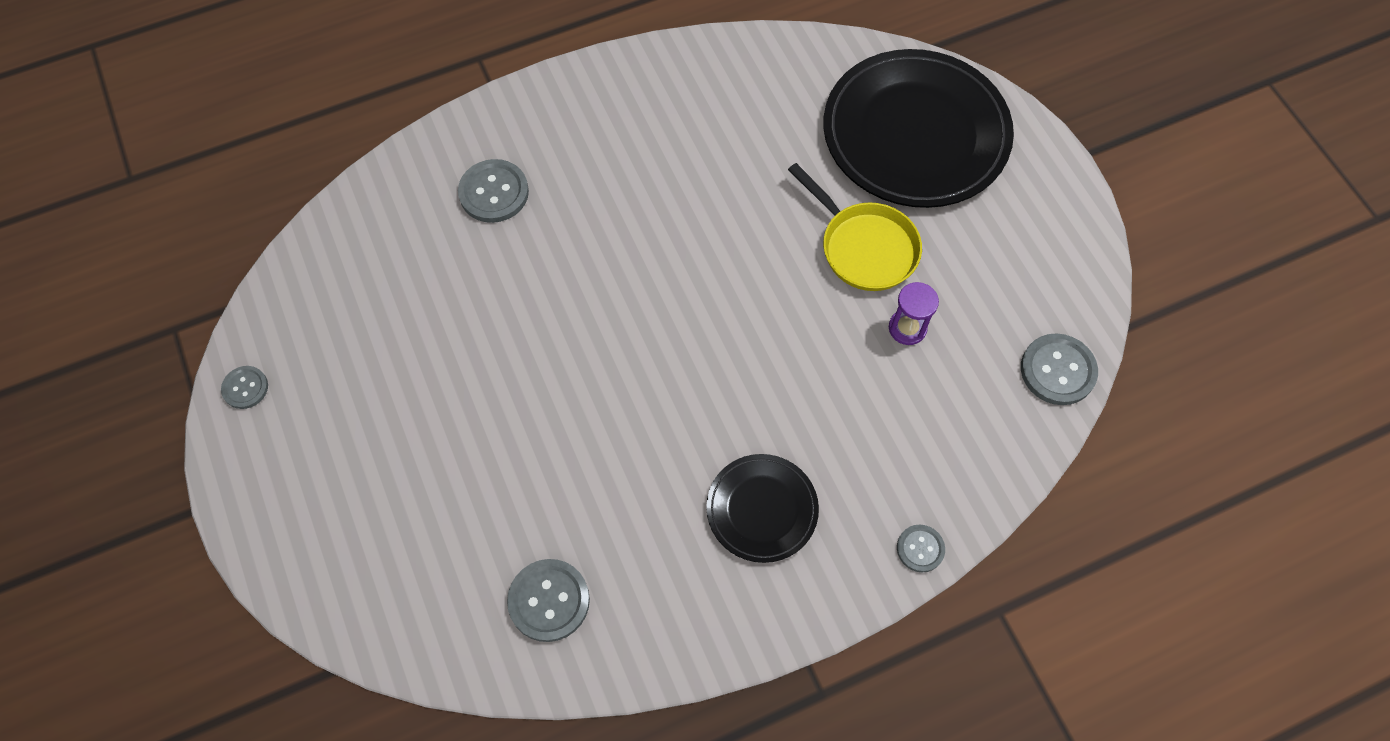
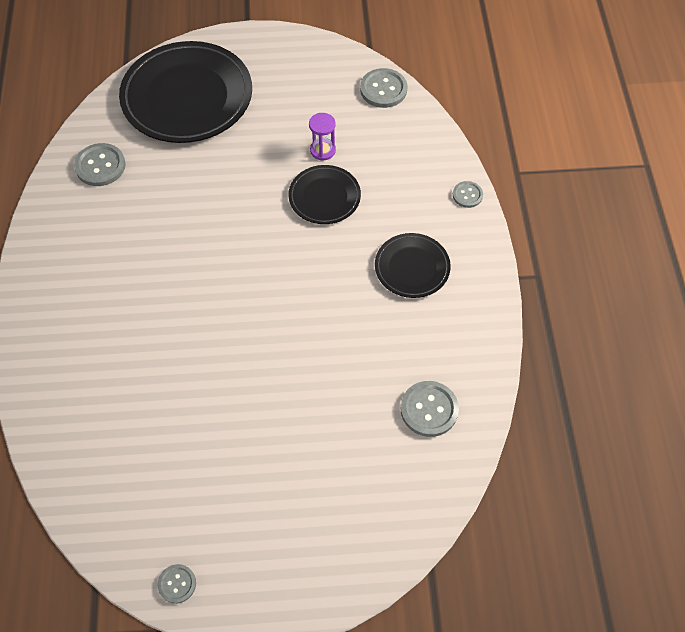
camera: 70 degrees left, 5 degrees down
(494, 192) = (94, 358): grey button -> grey button (100, 166)
(830, 357) = (324, 197): none -> black plate
(863, 247) = (255, 152): yellow pan -> none

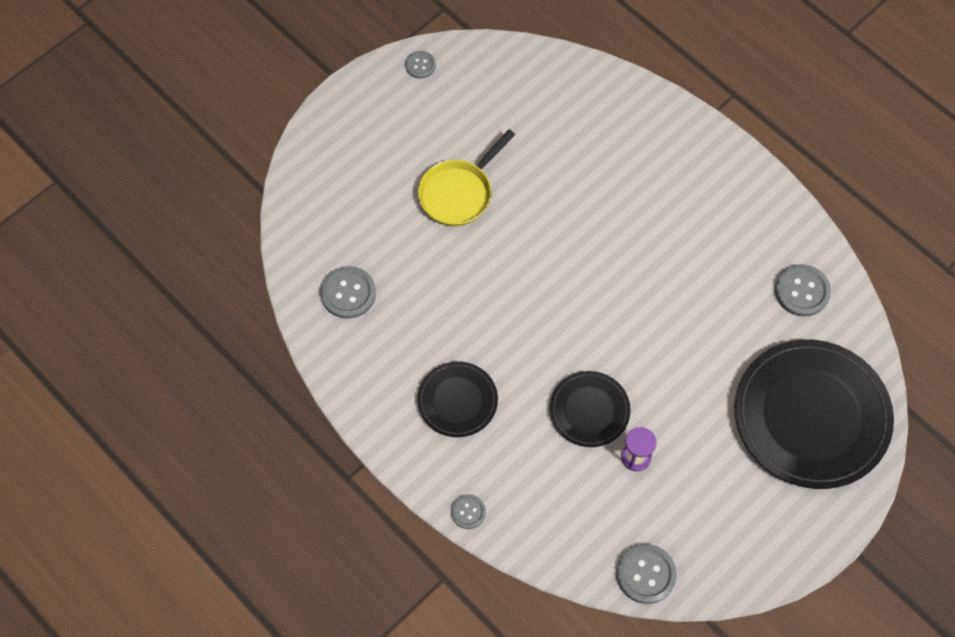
camera: 140 degrees right, 5 degrees up
(262, 426) = (459, 193): none -> yellow pan

